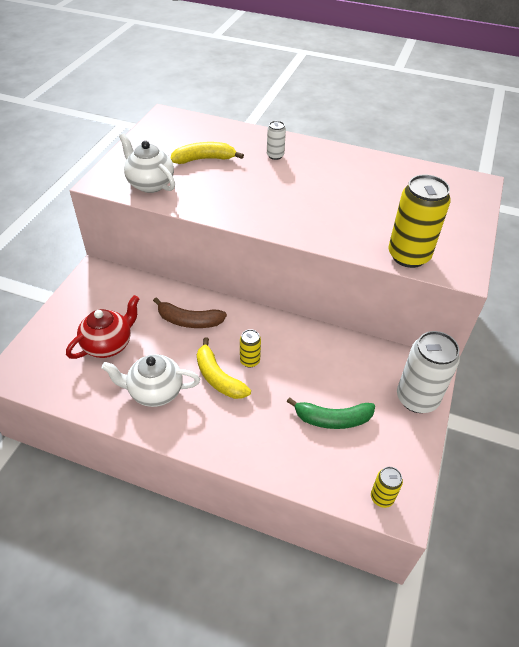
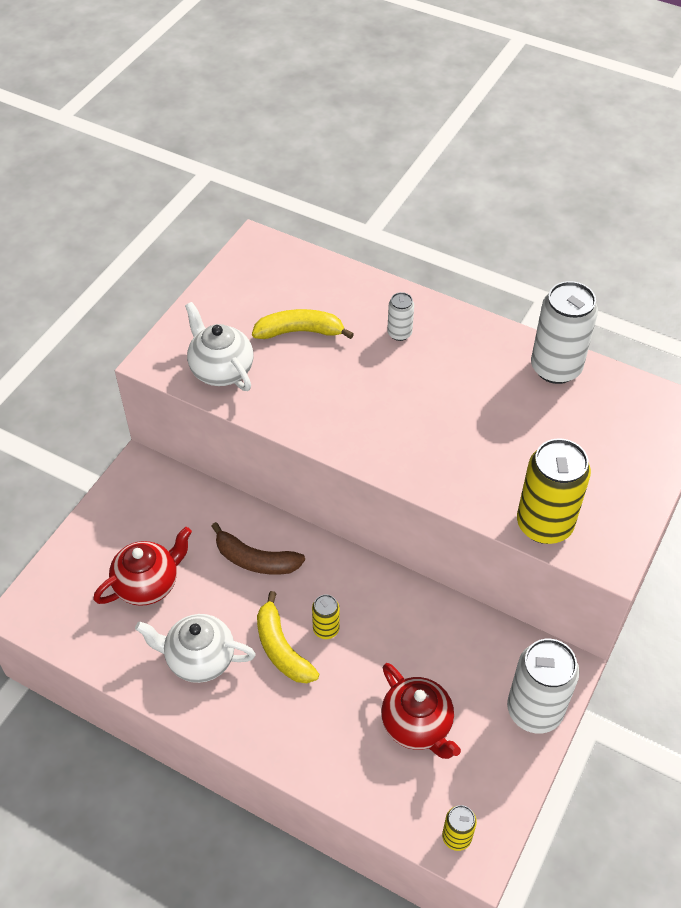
camera: 10 degrees right, 5 degrees up
(332, 419) = (417, 725): green banana -> red teapot
(388, 167) = (555, 368): none -> white can

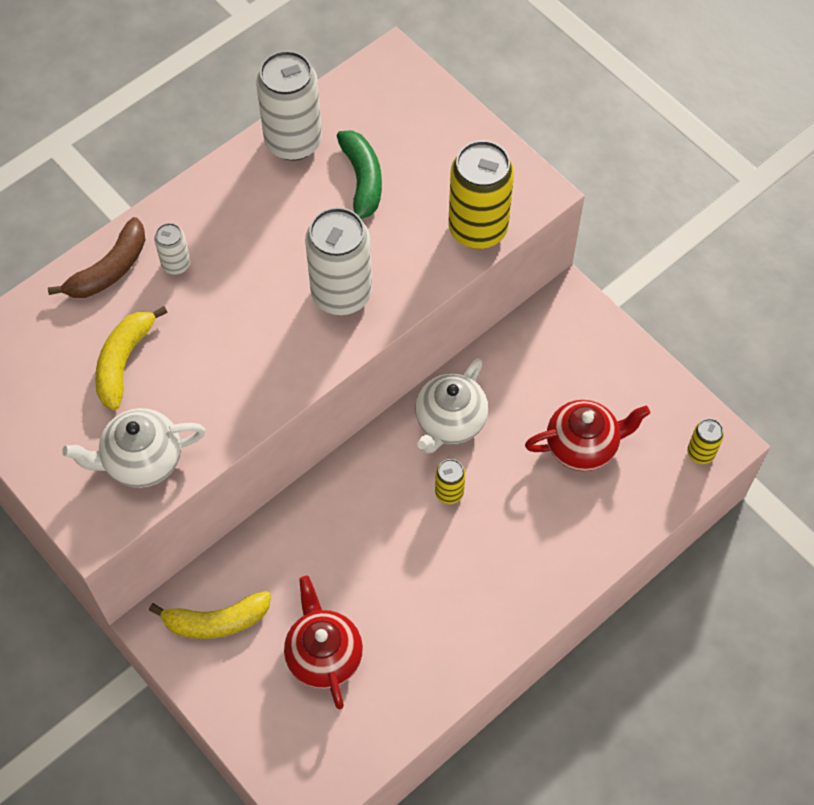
camera: 70 degrees left, 10 degrees up
(199, 659) = (437, 626): white teapot -> white teapot (449, 422)
(255, 560) = (338, 535): brown banana -> brown banana (109, 269)
(281, 648) = (455, 542): yellow banana -> yellow banana (216, 621)
(534, 710) = (602, 342): white can -> white can (341, 294)
(544, 426) = (362, 181): none -> green banana

